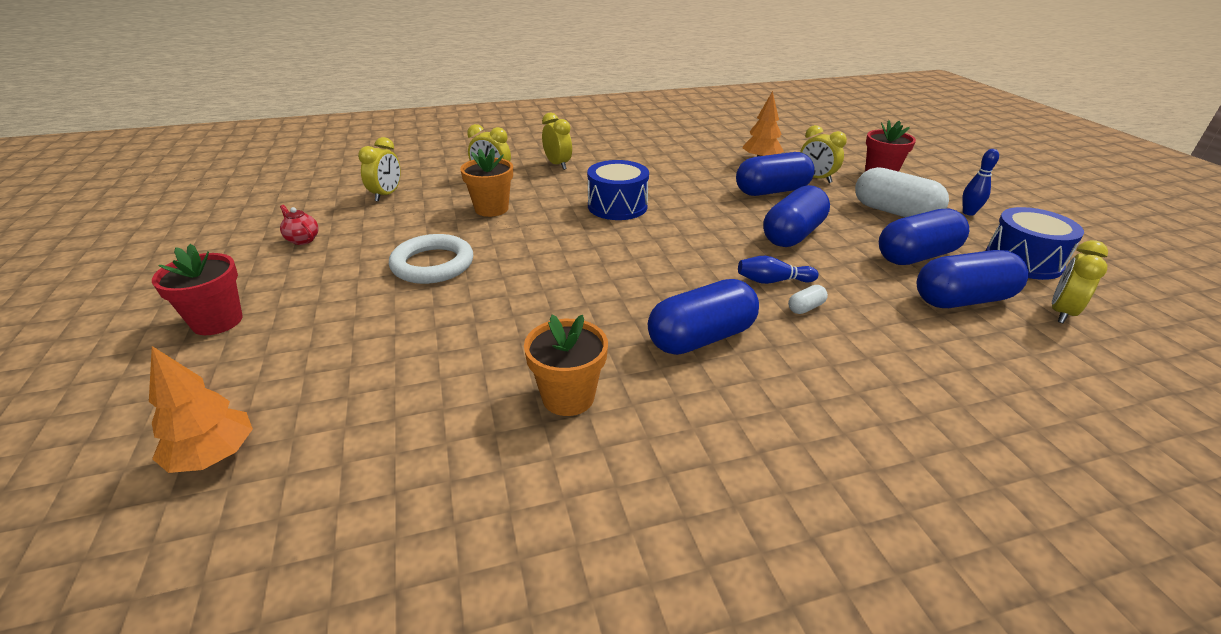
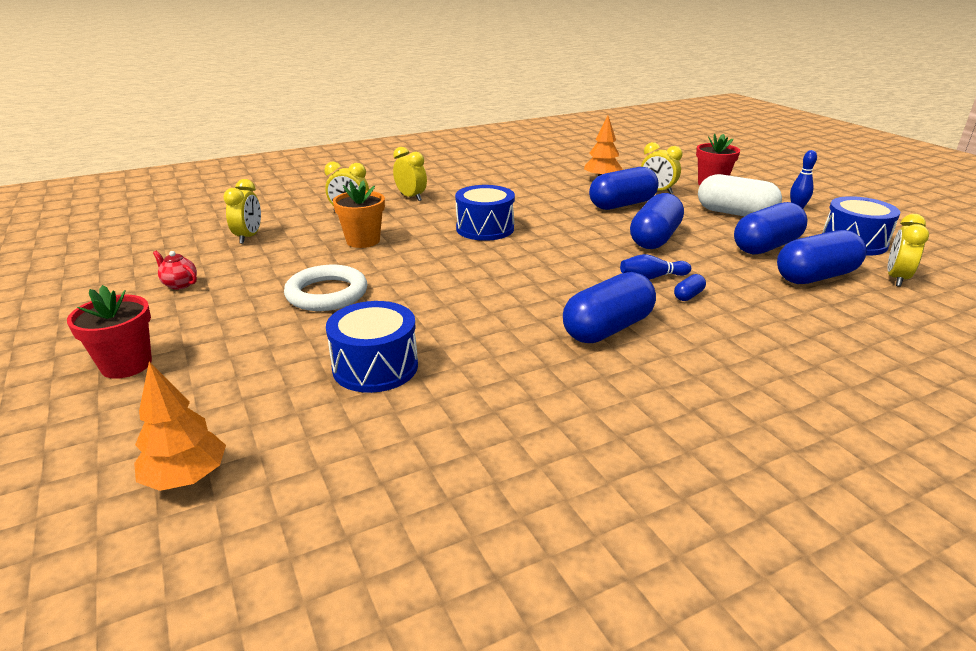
camera: 10 degrees left, 5 degrees down
(444, 353) = (375, 367): none -> blue drum
(568, 397) = (508, 388): orange flower pot -> none
(805, 308) = (688, 296): white capsule -> blue capsule

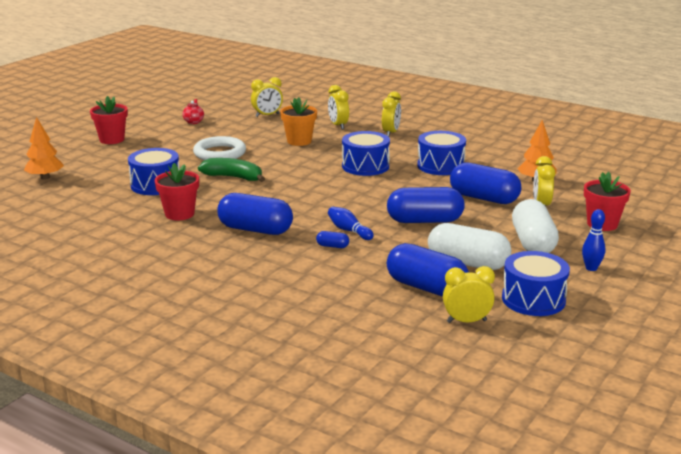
camera: 60 degrees right, 5 degrees down
(423, 303) = (234, 177): none -> green banana
(506, 371) = (179, 214): none -> red flower pot
(526, 200) = (440, 166): none -> blue drum
(766, 246) = (467, 263): blue capsule -> white capsule

